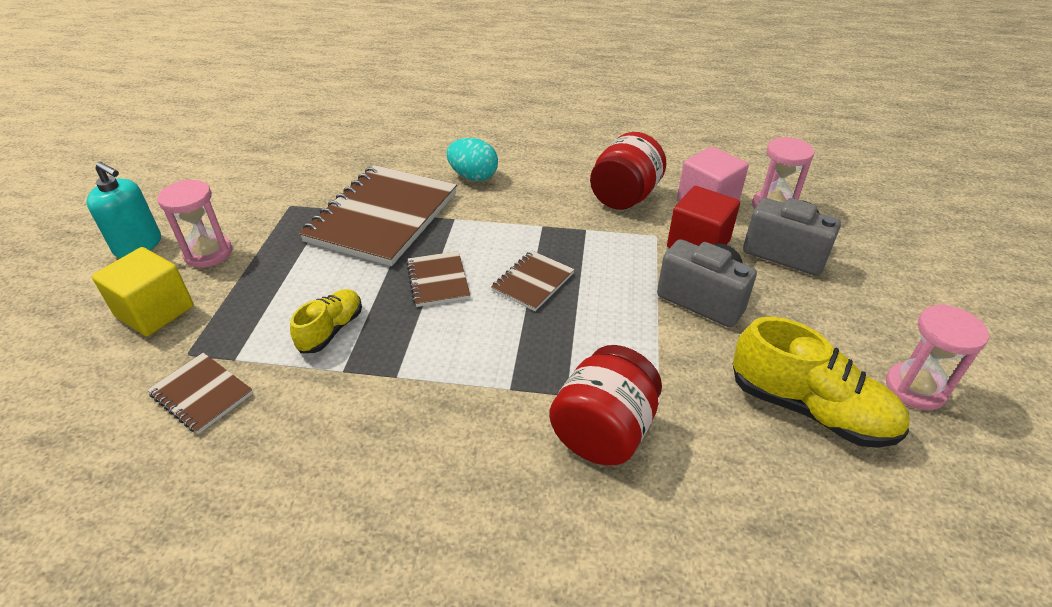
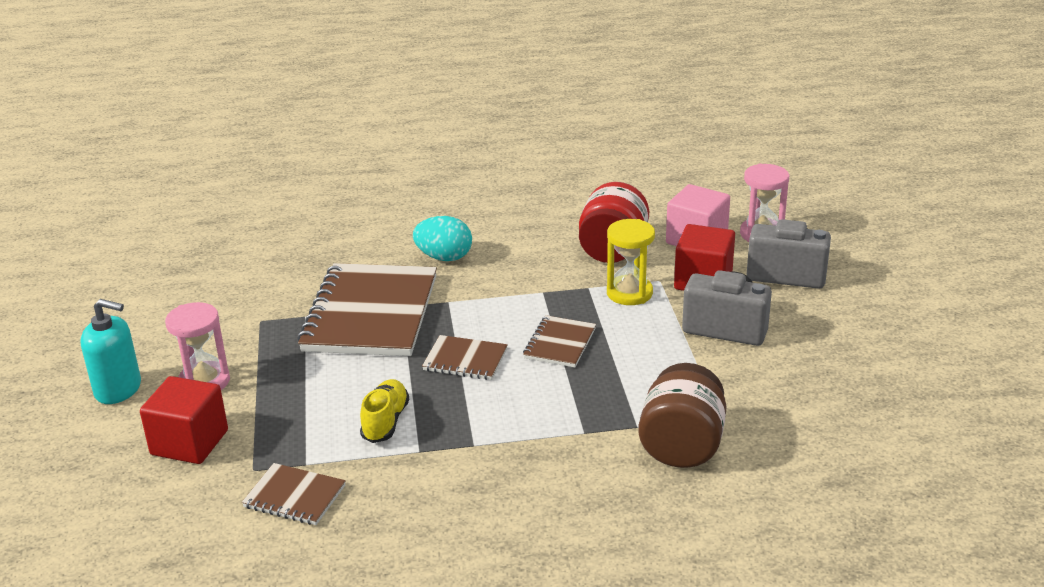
camera: 15 degrees left, 10 degrees down
(155, 311) = (189, 442): yellow cube -> red cube
(438, 280) = (465, 360): brown notebook -> brown notebook turned 45 degrees counterclockwise
(603, 431) = (682, 446): red jar -> brown jar
(622, 243) = (629, 293): none -> yellow hourglass
(809, 409) = (846, 394): yellow shoe -> none
(915, 388) = (928, 361): pink hourglass -> none

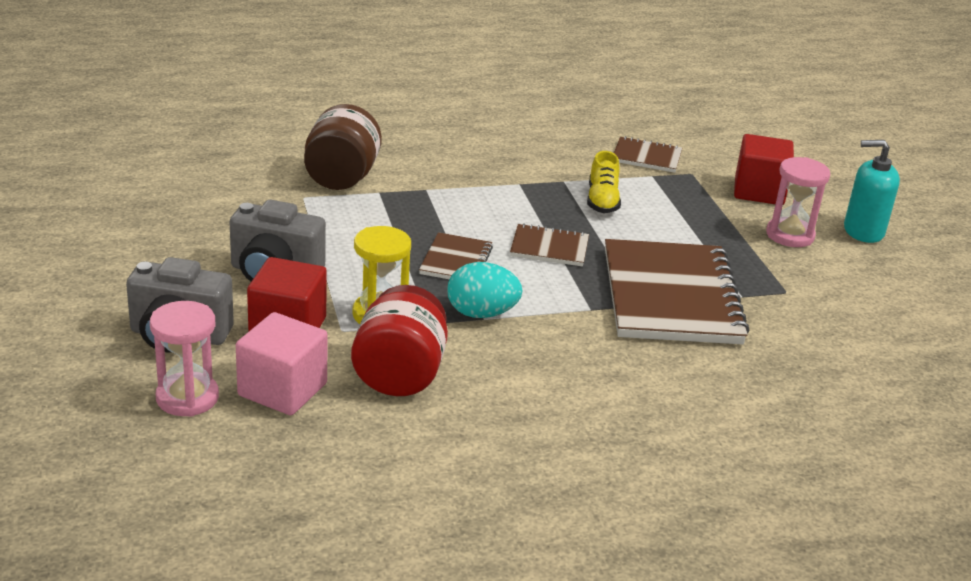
camera: 170 degrees right, 0 degrees up
(444, 257) = (619, 367): turquoise egg -> turquoise egg (481, 313)

